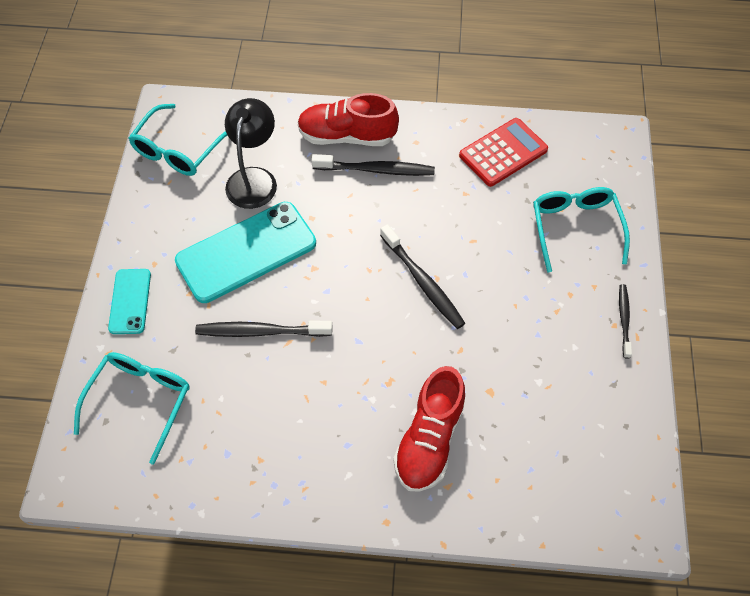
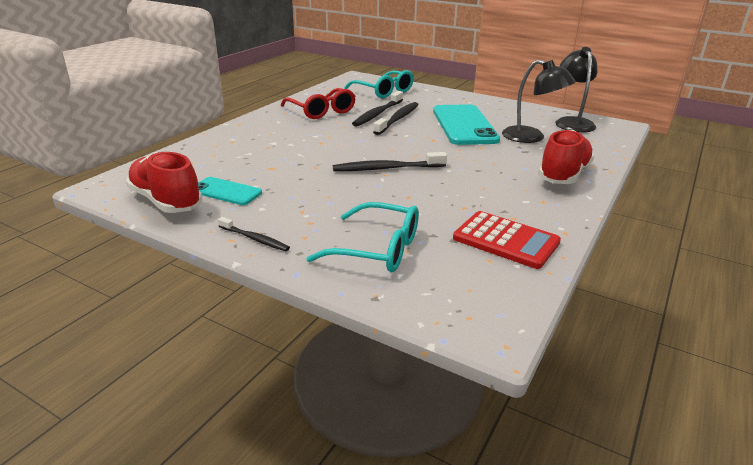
camera: 115 degrees right, 30 degrees down
(130, 301) = (451, 97): turquoise phone -> turquoise phone (226, 192)
(178, 150) = (572, 122): turquoise glasses -> black lamp
(277, 441) = (321, 111): none -> red glasses
(376, 170) = (516, 177): black toothbrush -> black toothbrush (377, 114)
(429, 439) = (267, 143): red shoe -> red shoe (166, 201)
(503, 153) = (506, 240): red calculator -> red calculator turned 45 degrees counterclockwise

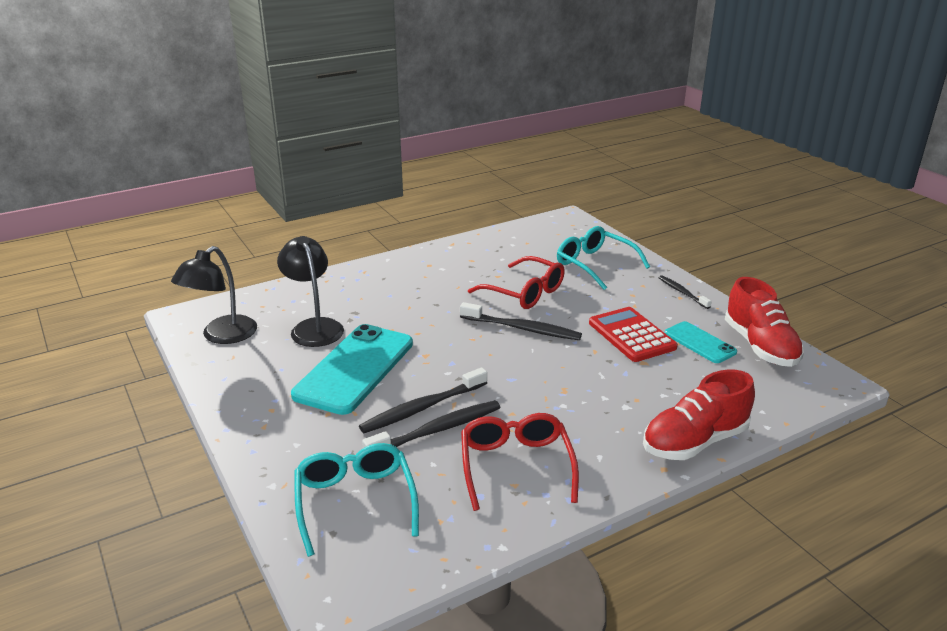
camera: 150 degrees left, 0 degrees up
(418, 197) = (524, 292): none -> red glasses
(506, 240) = (500, 249): red calculator -> red calculator (631, 335)
(563, 175) = (370, 279): red shoe -> red shoe (694, 441)

